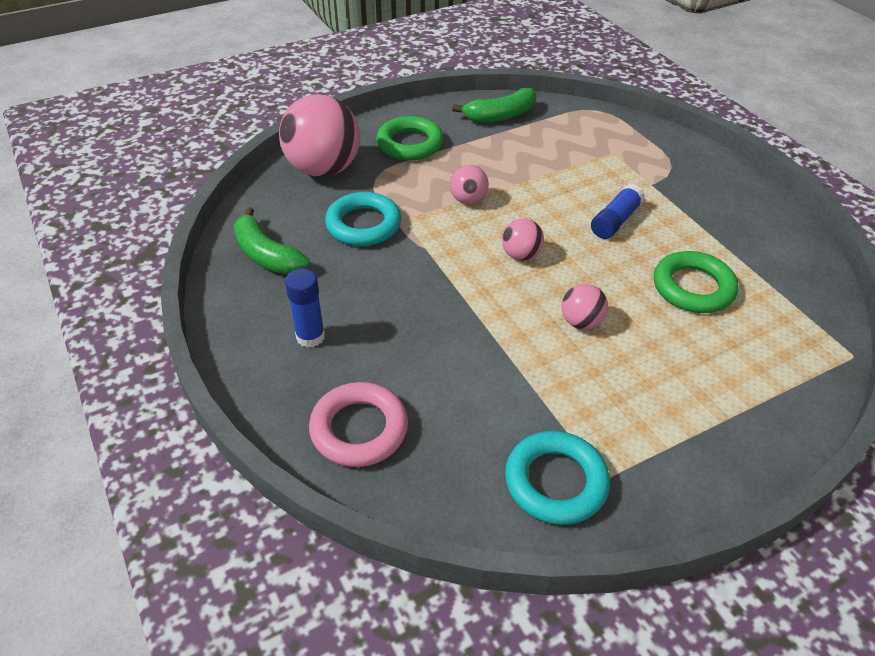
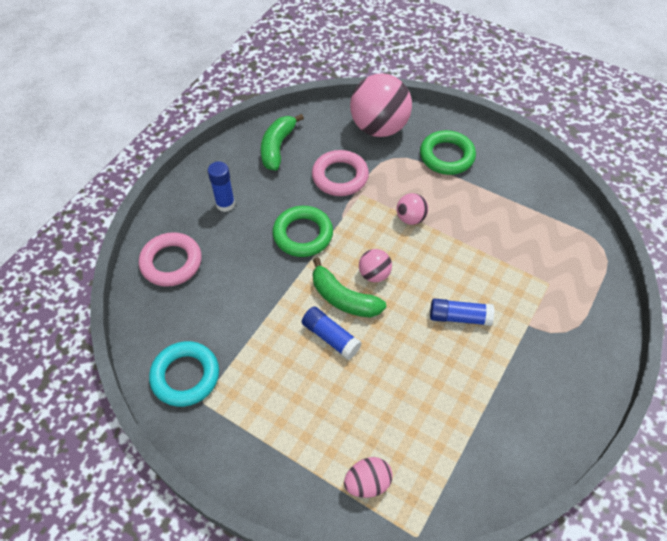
camera: 60 degrees right, 10 degrees up
(363, 224) = (340, 176): turquoise ring -> pink ring
(500, 116) = (532, 190): green banana -> green banana (343, 298)
(581, 322) = (331, 337): pink ball -> blue glue stick
(693, 287) = (418, 396): green ring -> green ring (303, 234)
(779, 368) = (367, 483): none -> pink egg

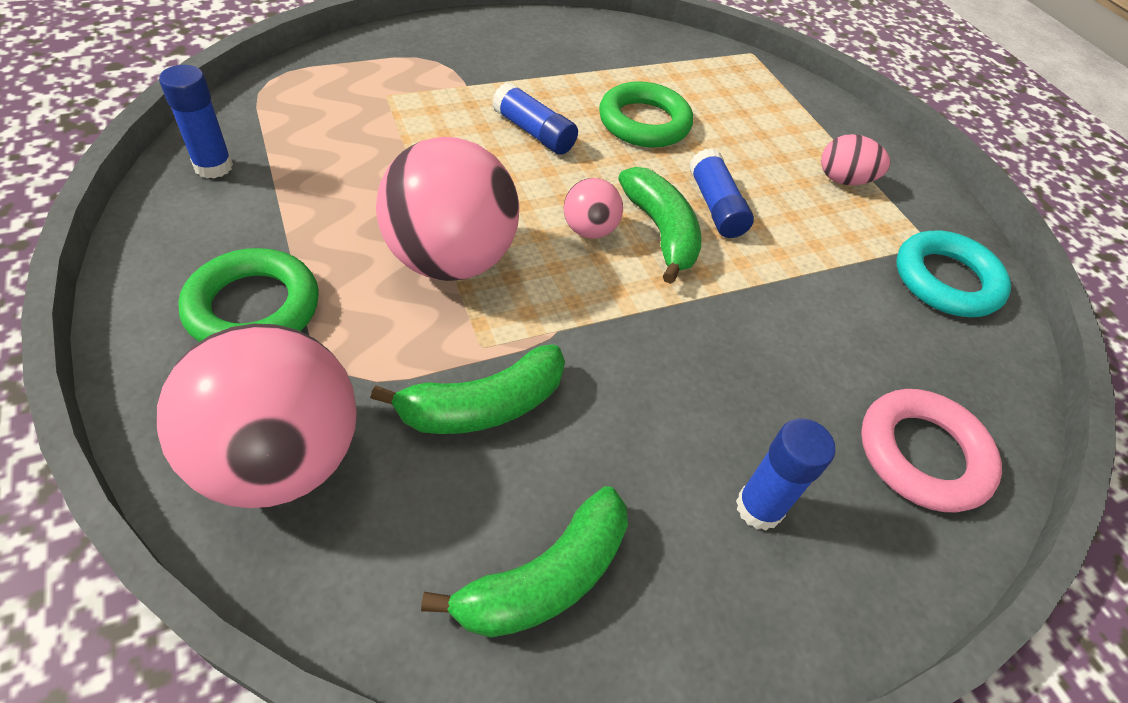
camera: 150 degrees left, 5 degrees down
(303, 234) = (648, 349): green ring -> green ring (644, 122)
(340, 176) = (483, 406): pink ring -> green banana
(367, 483) = (771, 95): pink egg -> pink egg (844, 180)
(410, 218) = (450, 260): pink ball -> pink ball, size x2.12
(543, 191) = (213, 167): none -> blue glue stick

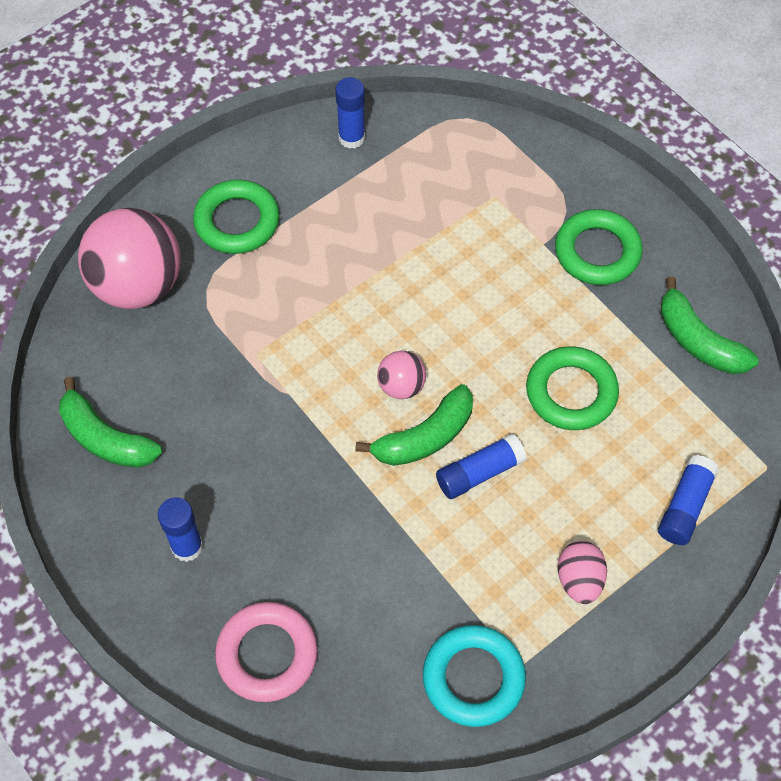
camera: 80 degrees right, 10 degrees up
(450, 260) = (327, 308): pink ball -> none
(483, 406) = (209, 370): green banana -> green banana (698, 341)
(496, 60) = (597, 252): none -> green ring
(533, 132) = (505, 313): blue glue stick -> blue glue stick (685, 506)

